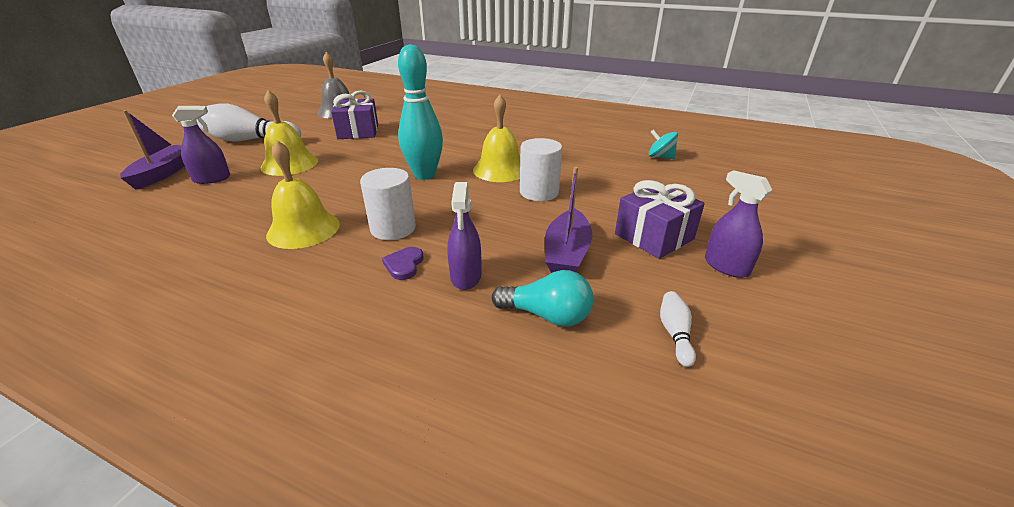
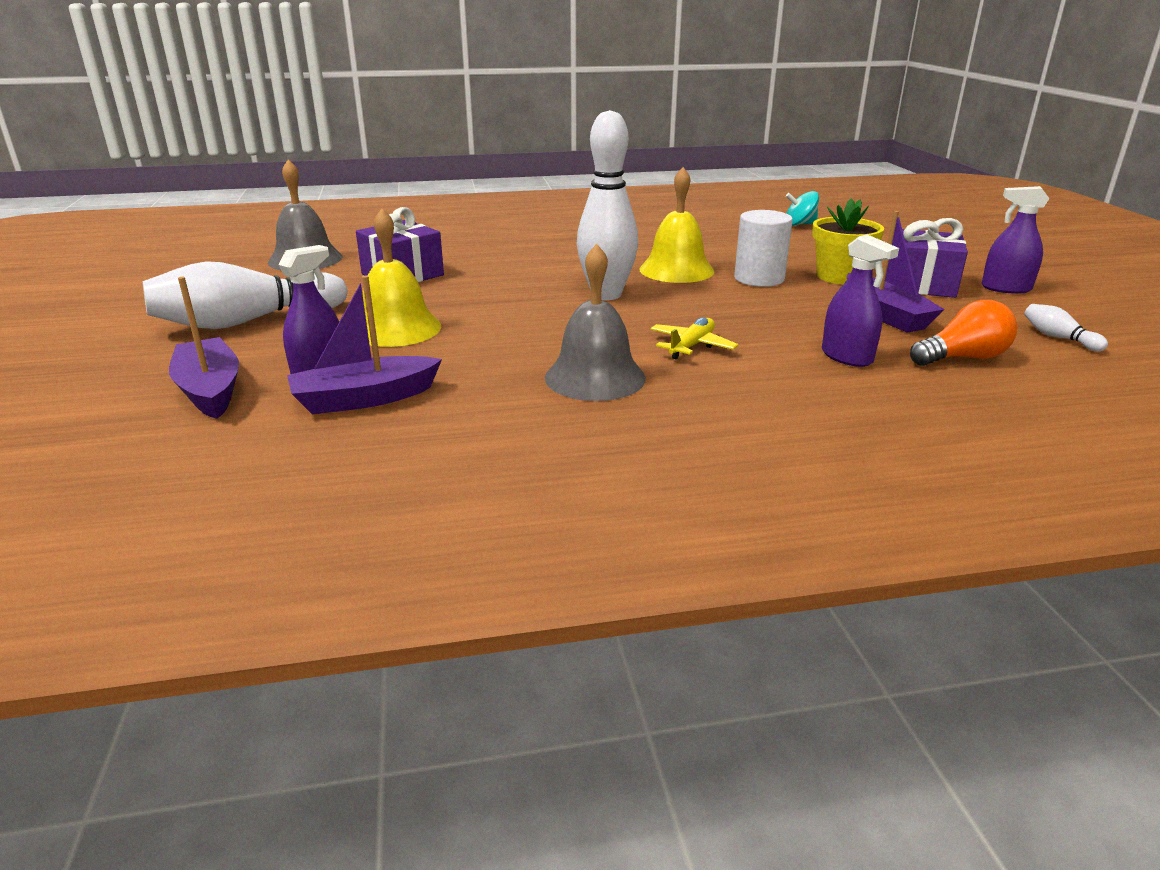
camera: 35 degrees left, 5 degrees down
(196, 200) = (364, 399): none -> purple boat
(303, 229) = (595, 377): yellow bell -> grey bell
(393, 228) = (691, 346): white cylinder -> yellow plane
(404, 265) = (775, 368): purple heart -> none
(424, 175) = (606, 295): turquoise bowling pin -> white bowling pin
(547, 315) = (962, 358): turquoise light bulb -> orange light bulb
(600, 208) = (839, 276): none -> yellow flower pot

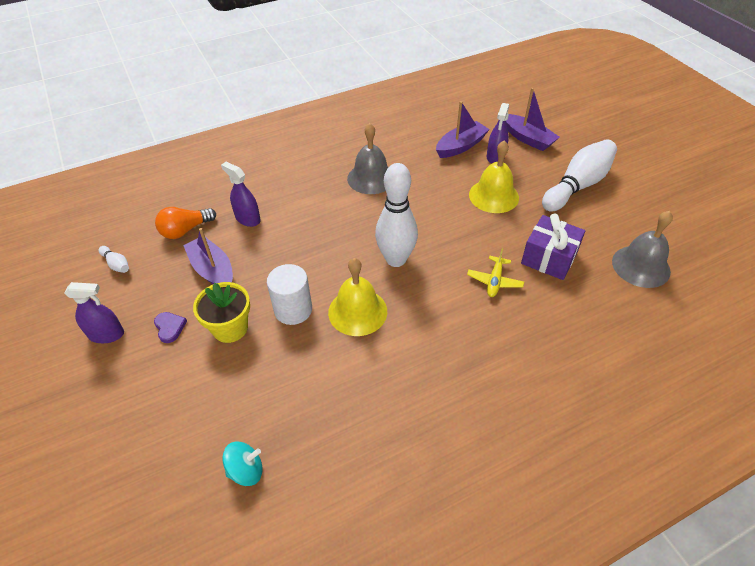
camera: 165 degrees right, 20 degrees up
(691, 346) = (330, 212): yellow plane -> yellow plane (494, 281)
(921, 284) = (170, 327): purple gift -> purple heart

